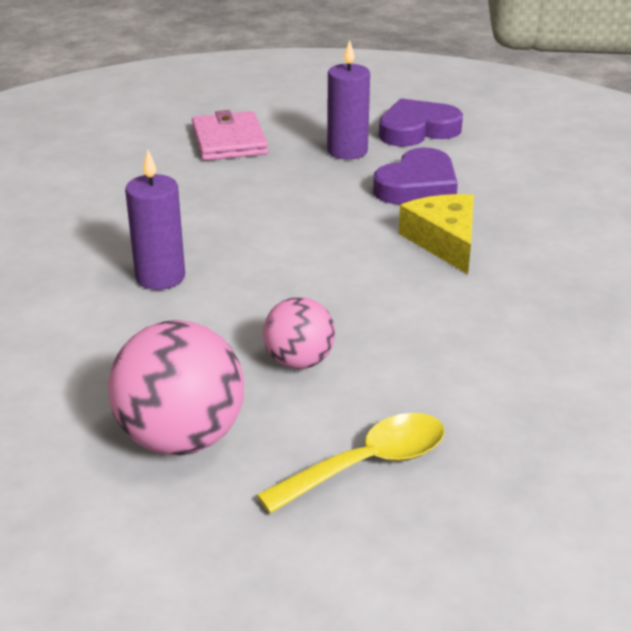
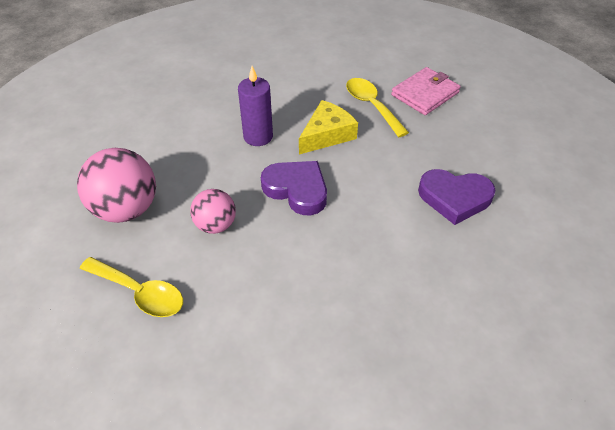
camera: 60 degrees right, 15 degrees up
(206, 179) = (372, 106): none -> yellow spoon
(347, 151) = (466, 147): purple candle -> none
(417, 130) = (533, 167): purple heart -> purple heart (297, 190)
(444, 241) = (394, 239): yellow cheese -> yellow cheese (327, 135)

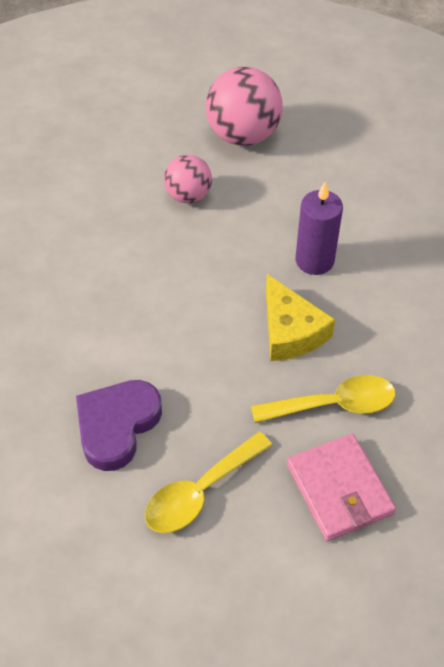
camera: 110 degrees right, 5 degrees up
(139, 292) = (135, 133): yellow spoon -> yellow spoon (200, 491)
(297, 190) = (207, 273): purple heart -> none

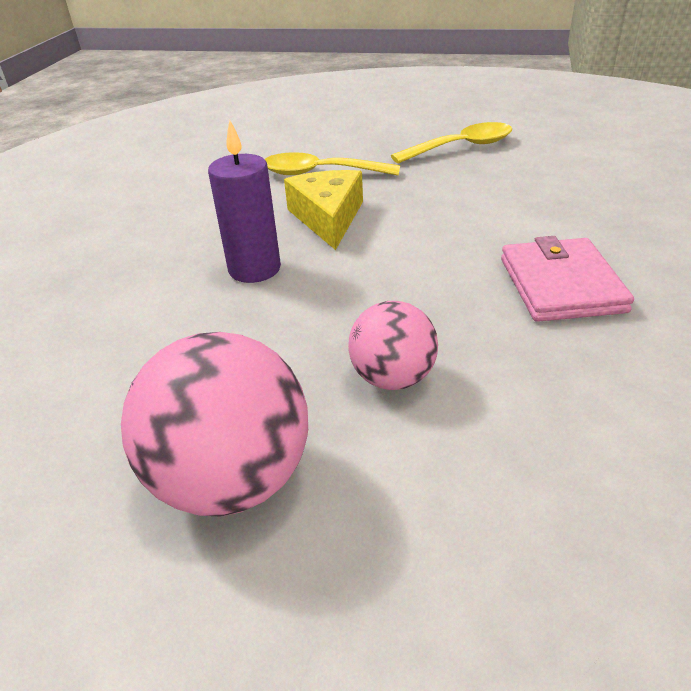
camera: 160 degrees left, 15 degrees down
(117, 425) = (533, 181): purple heart -> none
(339, 489) = (348, 140): pink wallet -> pink wallet (561, 285)

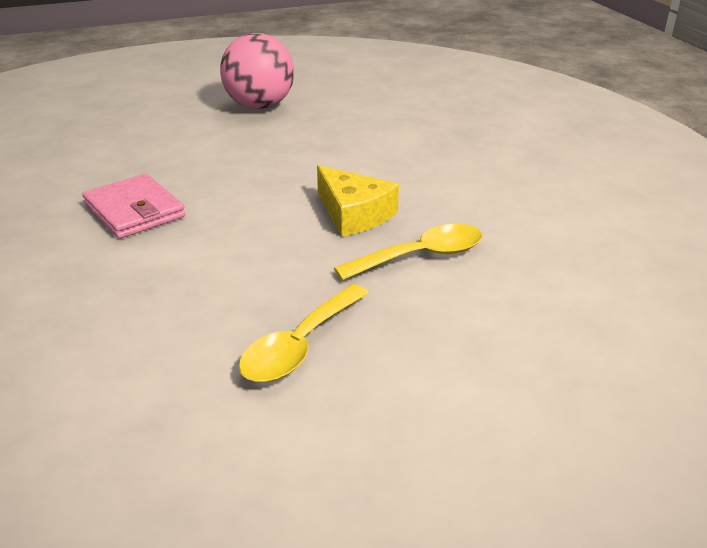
camera: 145 degrees right, 5 degrees down
(254, 269) = (358, 167): purple candle -> none
(392, 378) = (218, 144): pink ball -> none

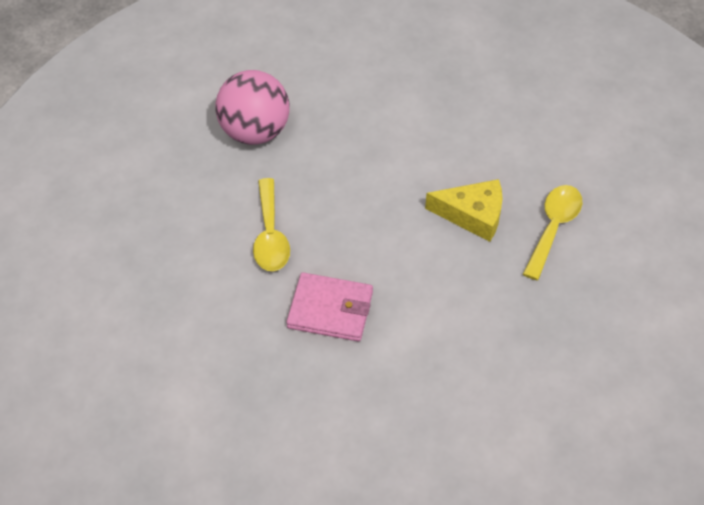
camera: 40 degrees left, 20 degrees up
(300, 345) = (570, 343): yellow spoon -> yellow spoon (270, 235)

